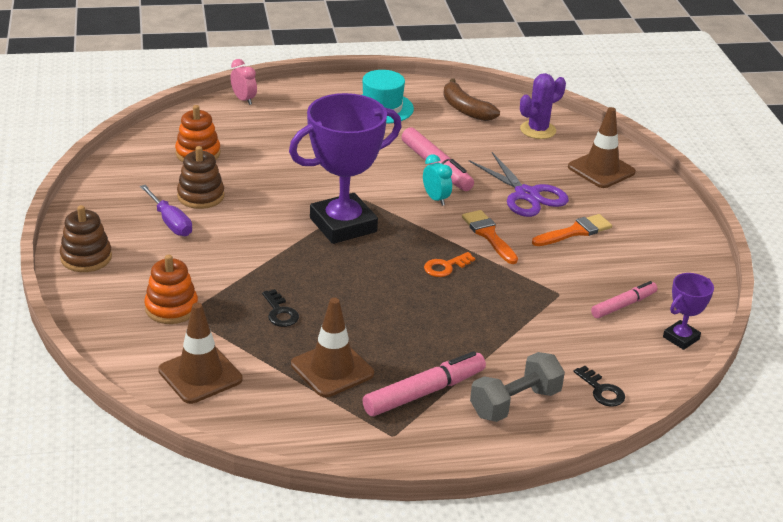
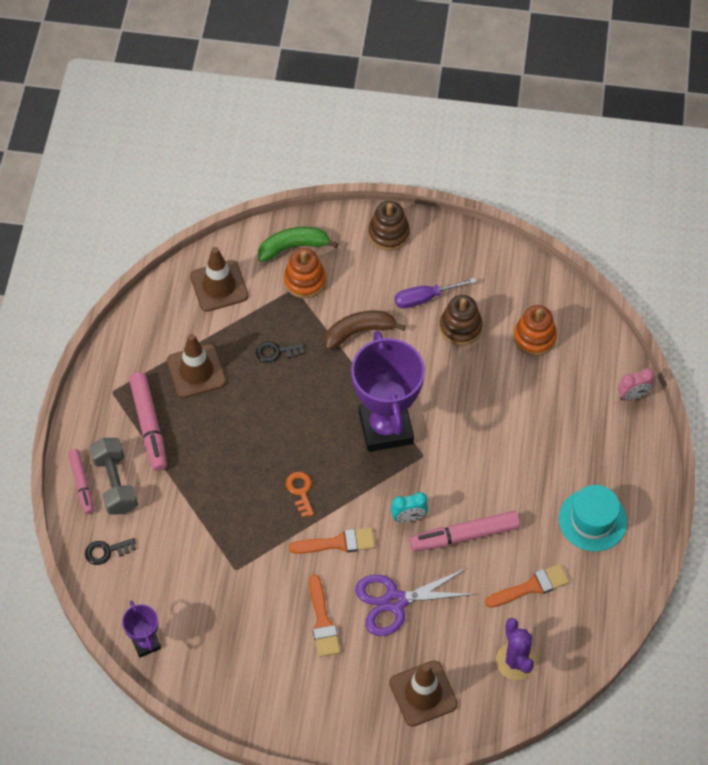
camera: 110 degrees right, 25 degrees up
(123, 325) = (293, 247): none -> green banana
(464, 129) = (531, 586): none -> orange brush
(465, 109) = (574, 602): brown banana -> brown banana (359, 332)
(623, 305) = (203, 615): pink marker -> pink marker (82, 483)

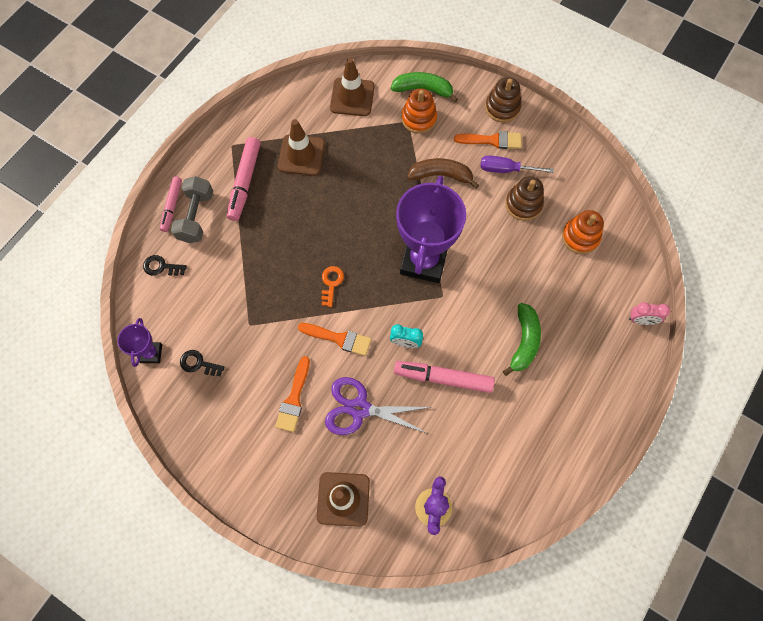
camera: 25 degrees right, 10 degrees up
(276, 352) = (369, 165): black key -> black key (198, 363)
(527, 465) = (524, 341): none -> green banana
(531, 586) = (478, 447): orange brush -> orange brush (492, 140)
(592, 520) = (557, 413): turquoise hat -> none

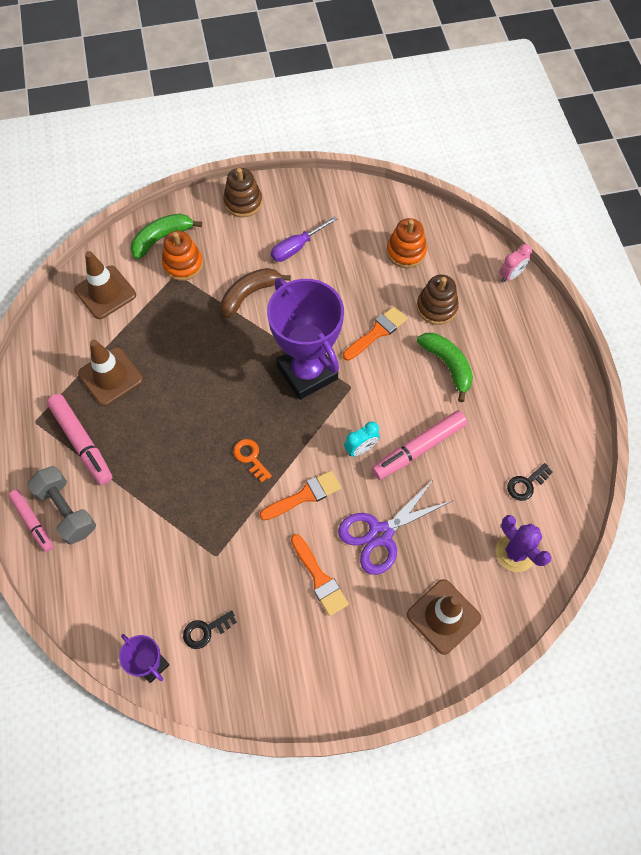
camera: 45 degrees left, 5 degrees down
(161, 267) = (80, 582): black key -> black key (526, 484)
(492, 140) = (262, 233): orange brush -> orange brush (377, 332)
(523, 204) = (338, 263): brown stacking toy -> brown stacking toy (436, 307)

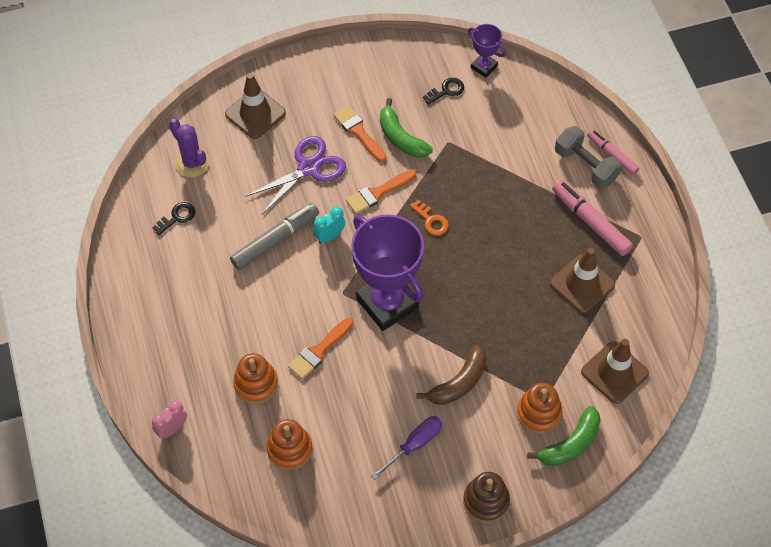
camera: 175 degrees right, 5 degrees down
(419, 448) = (275, 240): pink marker -> grey marker
(436, 307) = (256, 384): brown stacking toy -> orange stacking toy
(448, 365) = (245, 321): green banana -> green banana (401, 138)

